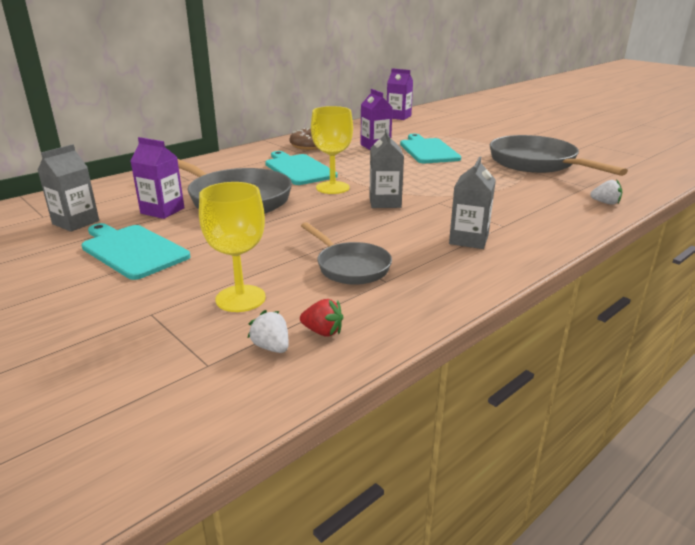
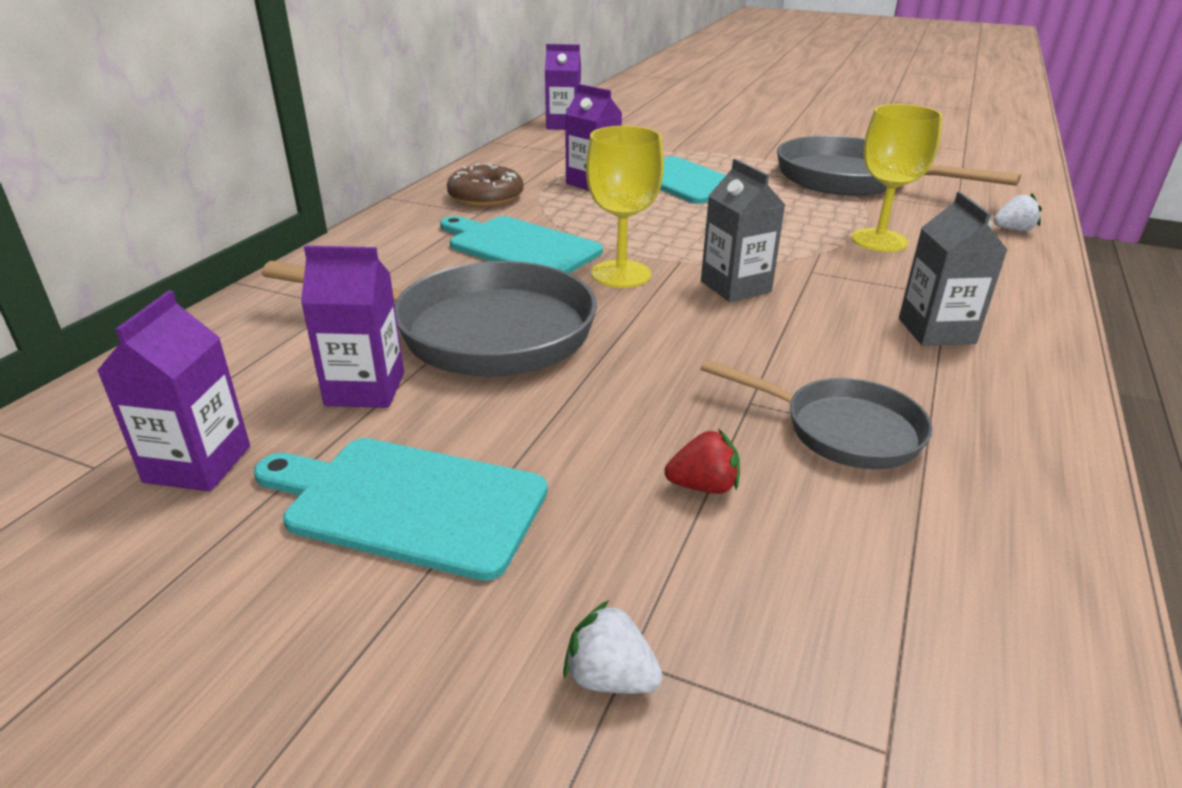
camera: 25 degrees left, 5 degrees up
(76, 222) = (198, 464): grey carton -> purple carton
(240, 298) = (752, 558): yellow goblet -> yellow goblet (879, 240)
(271, 347) = (940, 657): white strawberry -> white strawberry (610, 678)
(323, 332) = (973, 587): red strawberry -> red strawberry (703, 486)

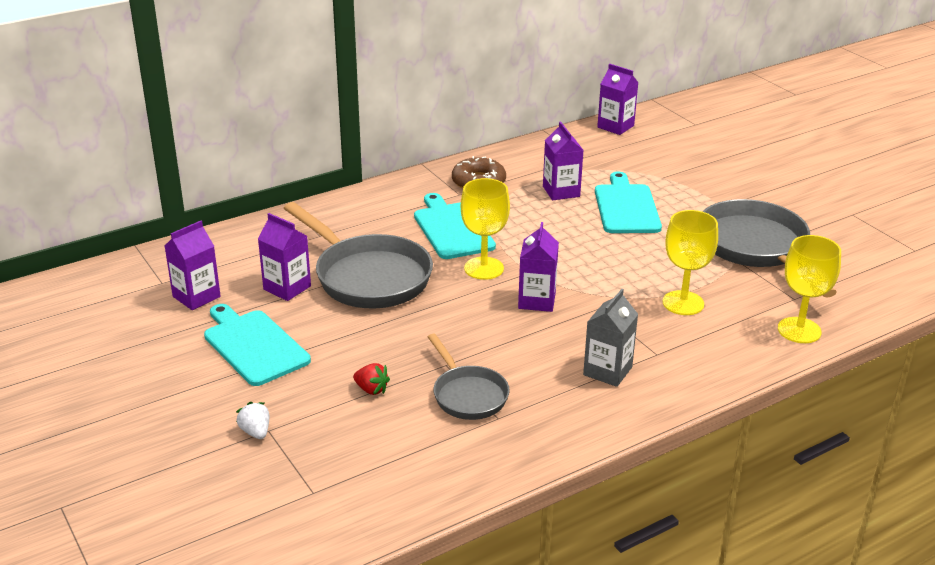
camera: 35 degrees right, 0 degrees up
(735, 287) = (537, 300): grey carton -> purple carton
(1013, 230) = (799, 330): white strawberry -> yellow goblet

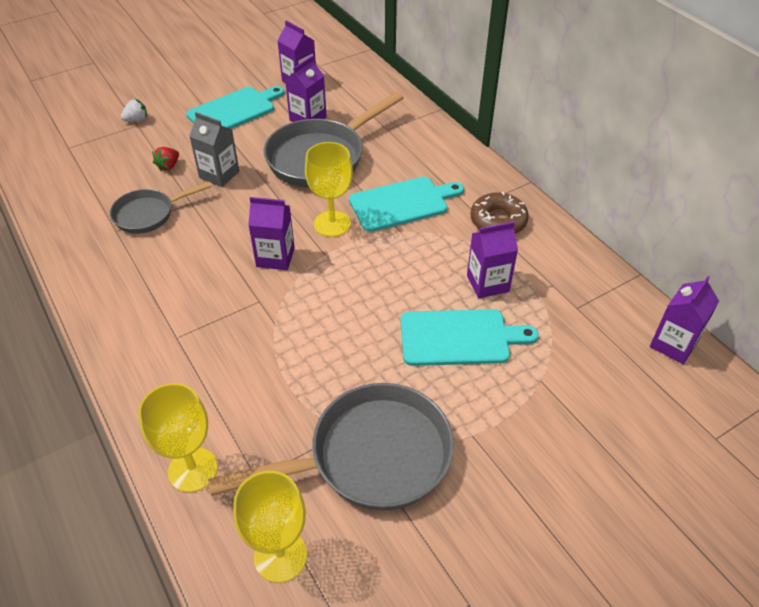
camera: 90 degrees right, 15 degrees up
(607, 371) = (158, 299): grey carton -> grey carton (219, 174)
(683, 303) = (259, 368): yellow goblet -> yellow goblet (280, 556)

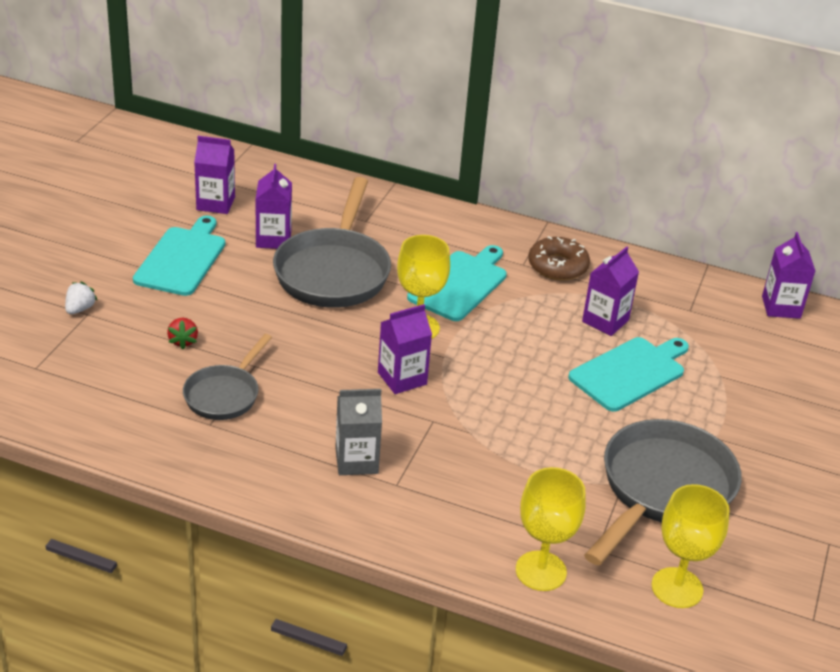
camera: 40 degrees left, 10 degrees down
(219, 174) = (250, 328): grey carton -> grey carton (356, 461)

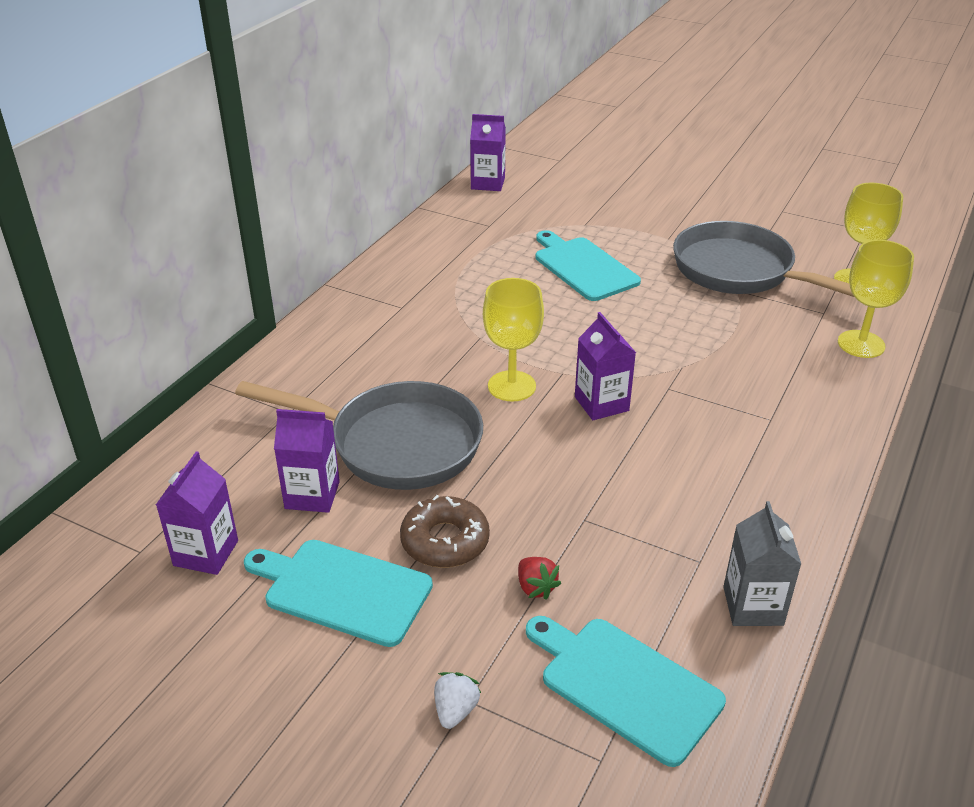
camera: 80 degrees left, 0 degrees up
(80, 309) = (455, 710): white strawberry -> white strawberry turned 75 degrees clockwise
(183, 341) = (536, 587): red strawberry -> red strawberry turned 60 degrees clockwise
(225, 394) = (643, 547): grey pan -> none
(356, 461) = (741, 444): grey carton -> grey carton (753, 606)
(459, 284) = (433, 351): turquoise cutting board -> turquoise cutting board (625, 686)
(557, 266) = (409, 286): brown donut -> brown donut (445, 541)
(605, 321) = (504, 270): purple carton -> none

